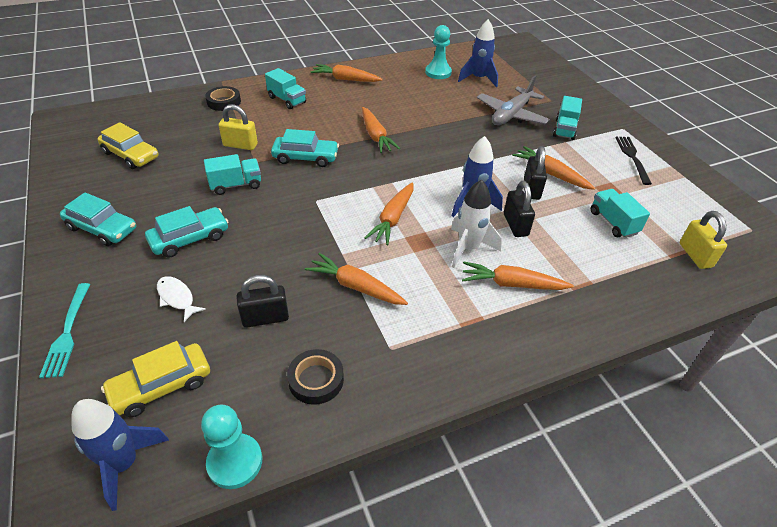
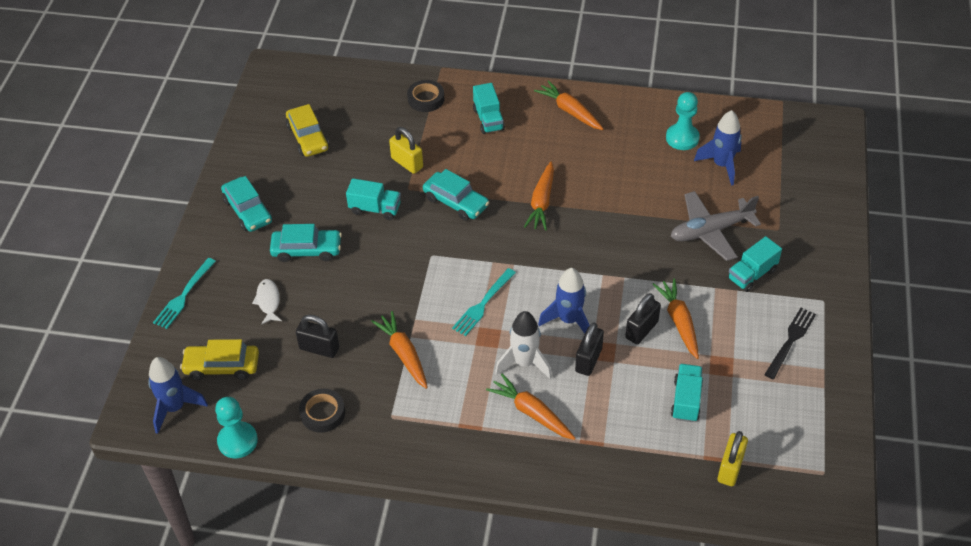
camera: 35 degrees right, 5 degrees up
(393, 219) = (483, 304): orange carrot -> turquoise fork

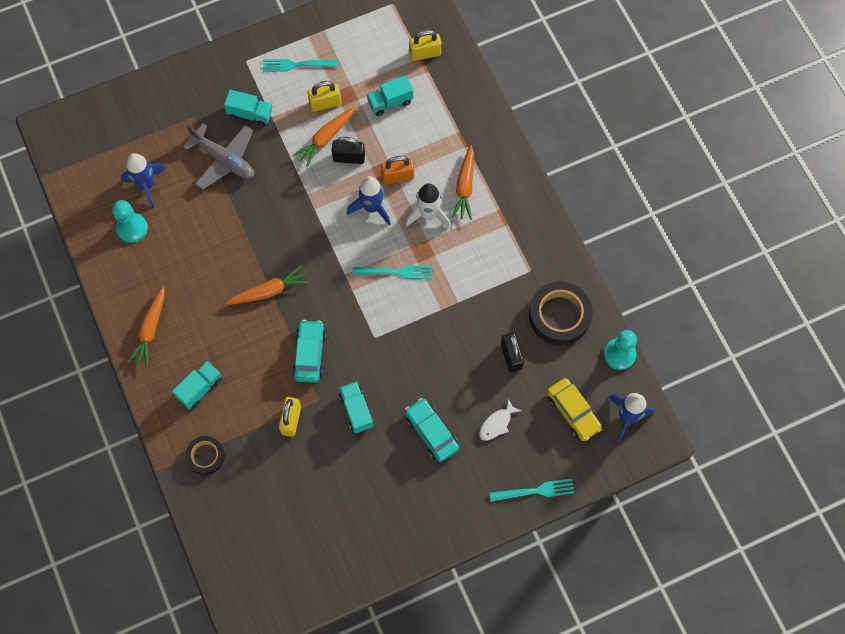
camera: 125 degrees left, 20 degrees up
(248, 211) = (423, 509): turquoise car -> none
(308, 137) = (313, 523): yellow car -> none
(322, 413) = (559, 315): black tape -> black tape, size x1.70
(403, 354) = (475, 296): orange carrot -> none
(588, 360) = (398, 176): black padlock -> orange padlock
(723, 342) = (325, 103): none -> yellow padlock
(790, 341) = (297, 65): black fork -> turquoise fork

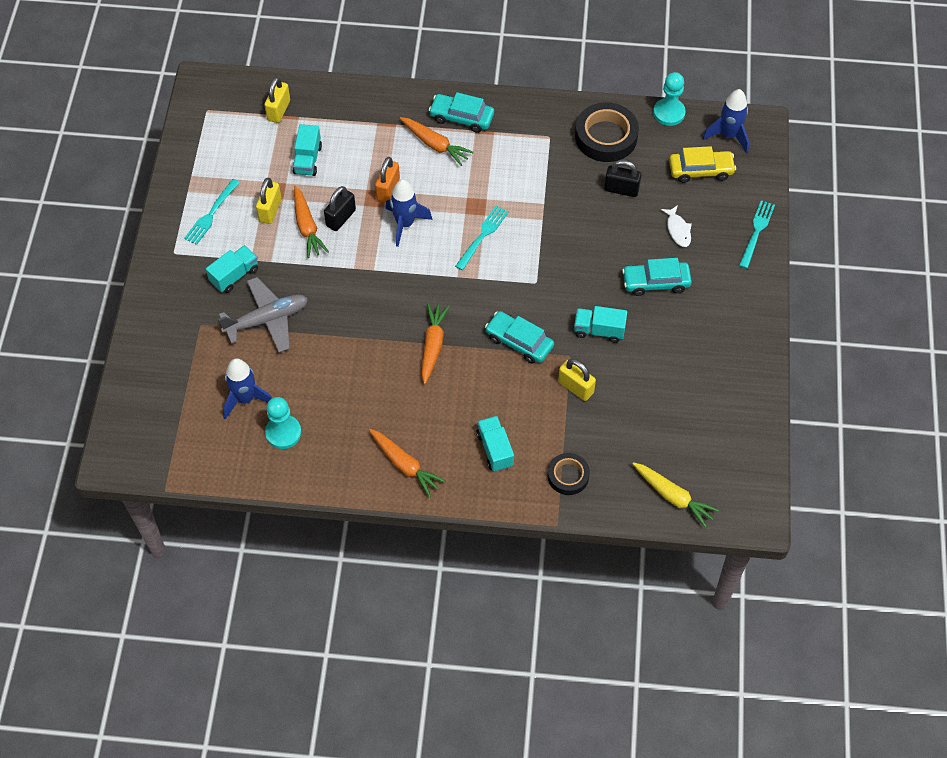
camera: 60 degrees left, 10 degrees down
(230, 548) = (673, 497): none -> yellow carrot
(428, 214) = (443, 185): white rocket -> none
(506, 192) = (461, 117): none -> turquoise car

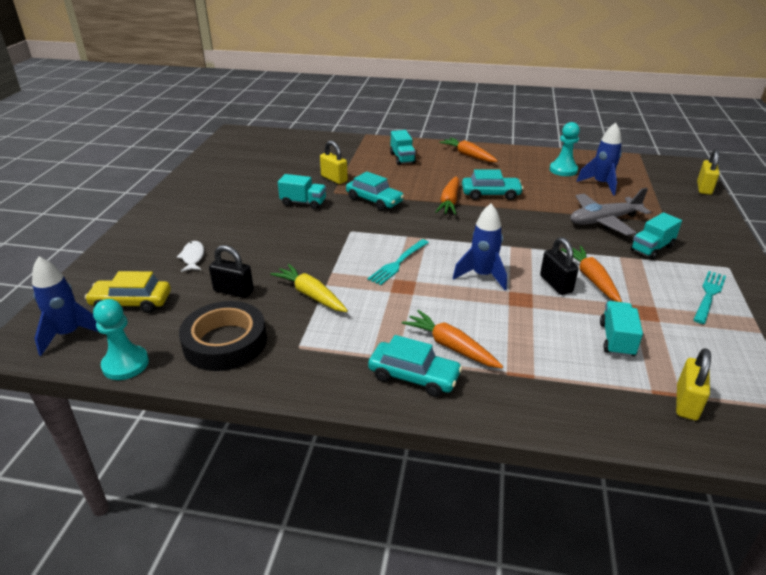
camera: 175 degrees left, 25 degrees down
(270, 210) = (640, 294): yellow padlock -> yellow padlock (704, 188)
(341, 218) = (556, 284): black padlock -> black padlock turned 60 degrees counterclockwise
(388, 189) = (506, 305): orange padlock -> none
(568, 476) = (352, 148): black tape -> none
(655, 282) = (238, 226): turquoise car -> turquoise car (490, 194)
(673, 497) = (284, 139): yellow carrot -> yellow carrot (311, 295)
(756, 232) = (114, 252): turquoise fork -> none

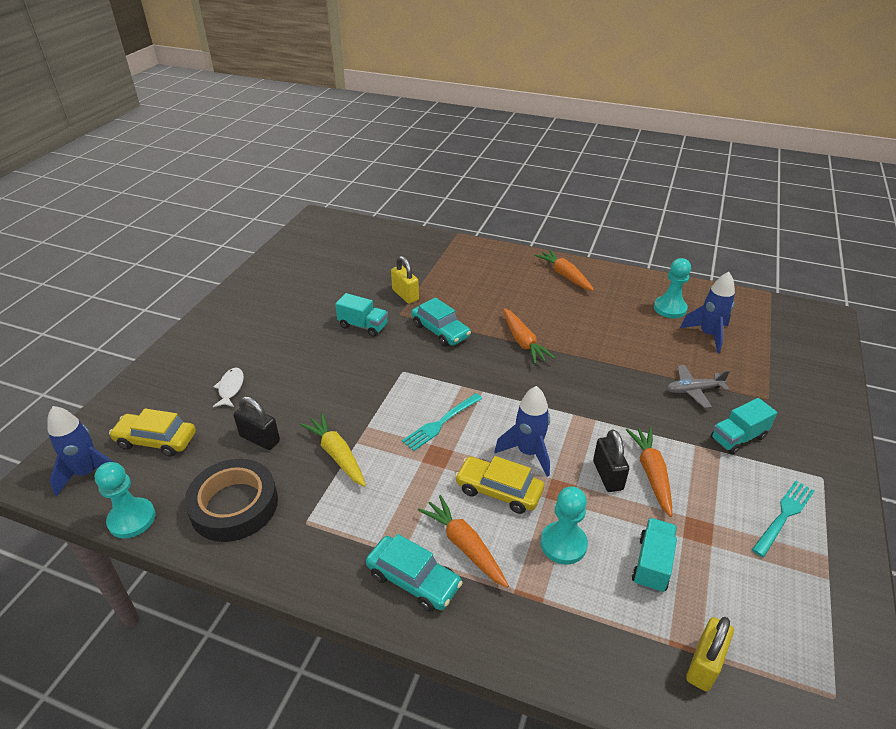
camera: 10 degrees right, 5 degrees up
(402, 158) = (489, 272): turquoise truck -> none
(449, 202) = (523, 342): orange carrot -> orange carrot turned 45 degrees counterclockwise
(466, 305) = (499, 491): none -> yellow car
(490, 194) = (573, 336): turquoise car -> none
(536, 335) = (563, 544): none -> turquoise pawn
(603, 221) = (693, 390): grey plane -> grey plane, size x0.63
(704, 188) = (834, 354): yellow padlock -> none

